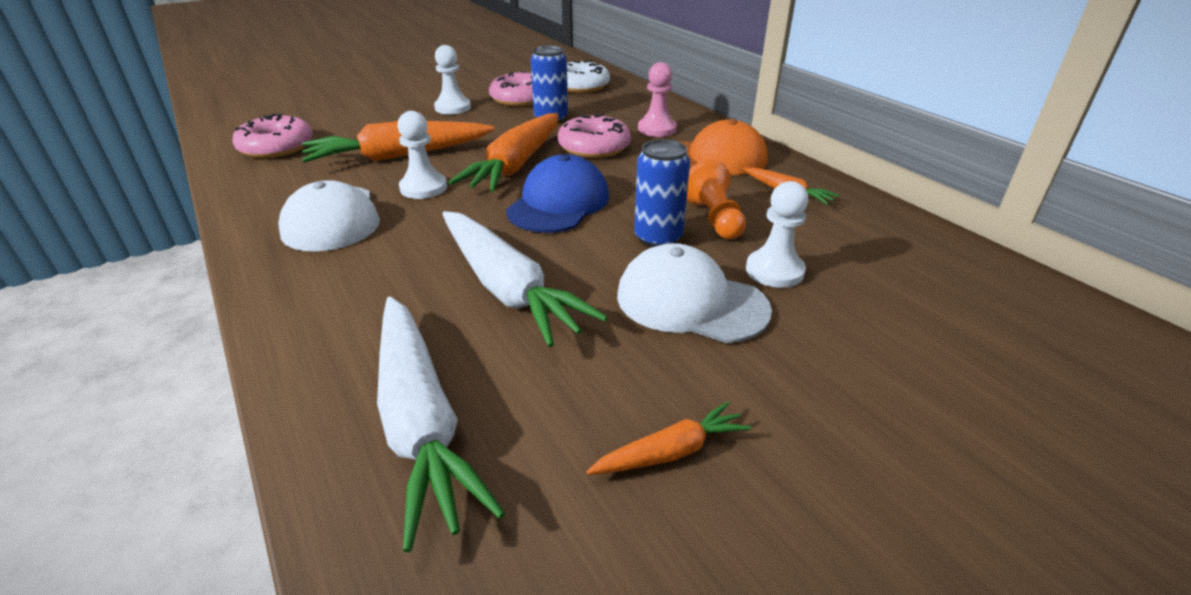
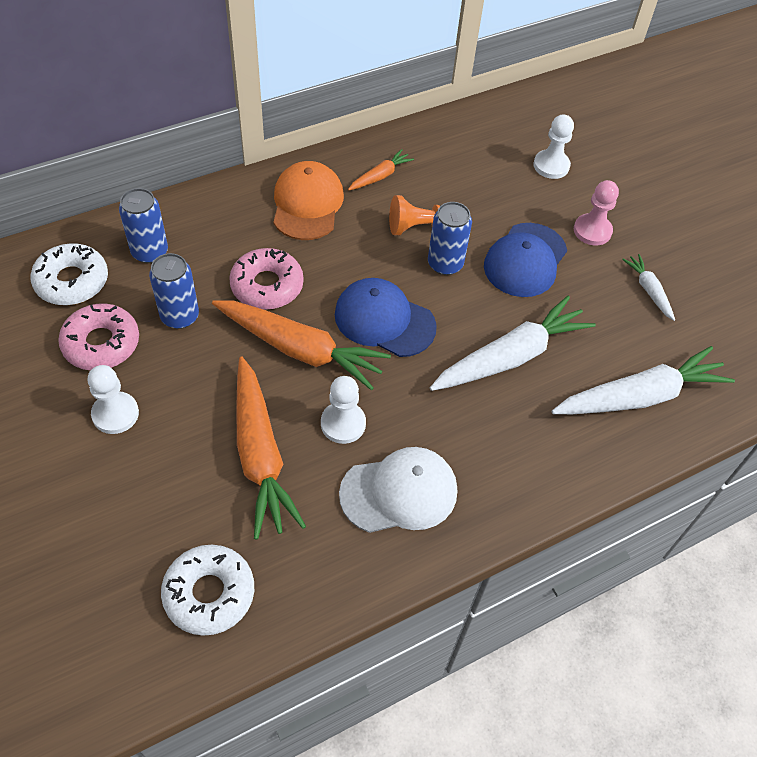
camera: 90 degrees left, 20 degrees up
(276, 147) = (209, 593): pink donut -> white donut
(620, 104) = (150, 252): none -> blue can
(657, 129) = (231, 232): pink pawn -> pink pawn (592, 231)
(670, 452) = (648, 290): orange carrot -> white carrot
(691, 302) = (525, 260): white cap -> blue cap
(774, 271) = (490, 212): white pawn -> white pawn (551, 166)

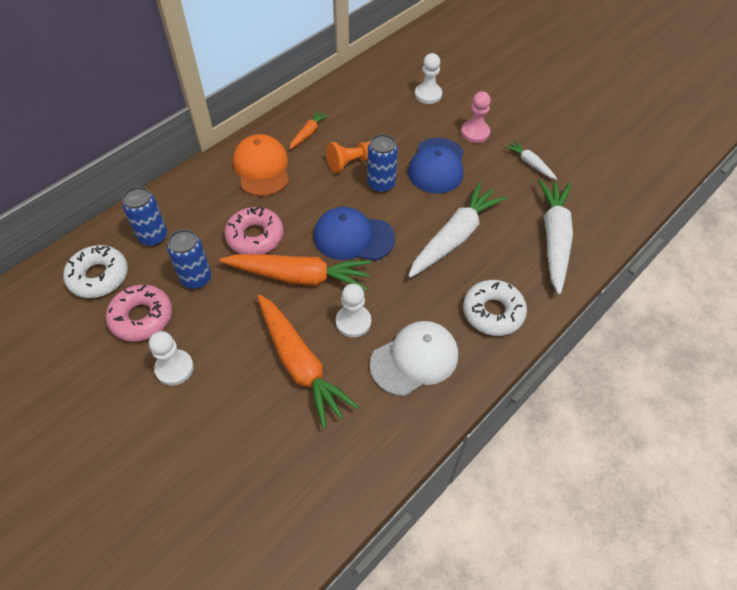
camera: 15 degrees left, 0 degrees up
(209, 593) = (303, 481): white donut -> white donut (493, 312)
(639, 396) = (554, 239): white carrot -> white carrot turned 45 degrees counterclockwise

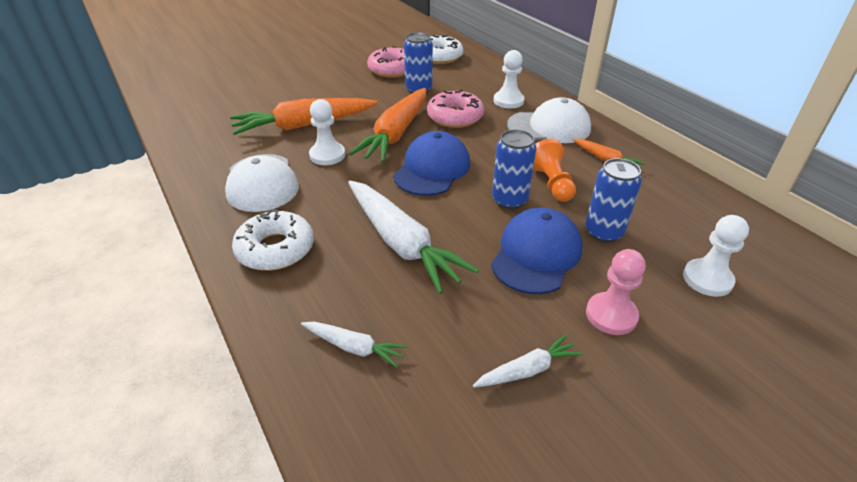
camera: 105 degrees right, 15 degrees down
(153, 236) = (472, 75): blue can -> blue can (603, 232)
(174, 368) = (339, 78): white pawn -> white pawn (508, 101)
(262, 168) = (549, 127): orange cap -> white cap
(437, 166) = (536, 254): blue cap -> blue cap turned 90 degrees clockwise
(554, 239) = (354, 347): white carrot -> white carrot, size x0.49

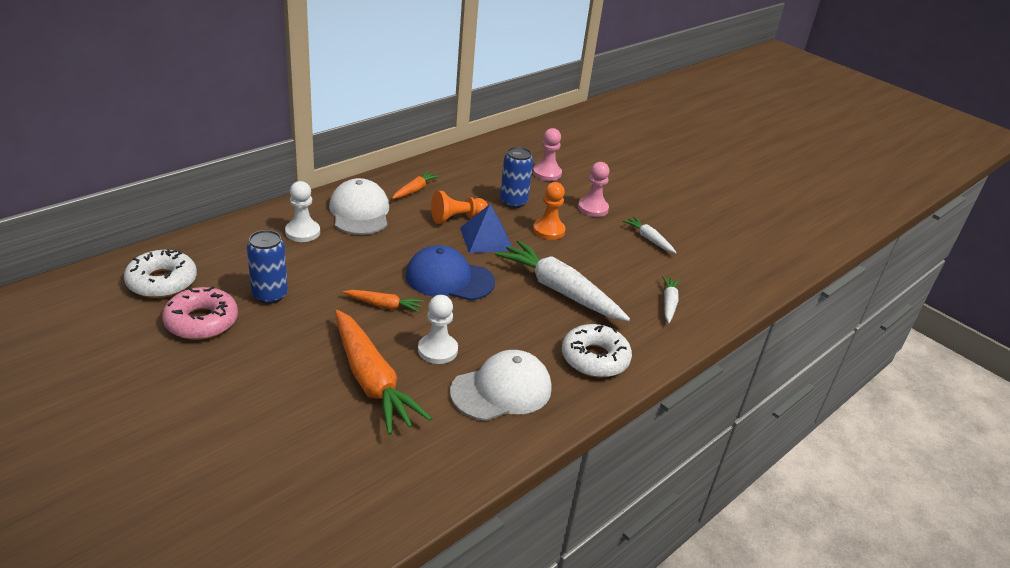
camera: 105 degrees left, 5 degrees down
(396, 133) = (384, 305): orange carrot -> orange carrot, size x0.49
(401, 243) = (560, 290): white carrot -> white carrot turned 90 degrees counterclockwise
(455, 117) = (342, 267): pink donut -> none
(509, 200) = (486, 239): blue can -> blue pyramid
(536, 254) = (548, 230): blue cap -> orange pawn
(707, 279) = (547, 173): white pawn -> pink pawn

